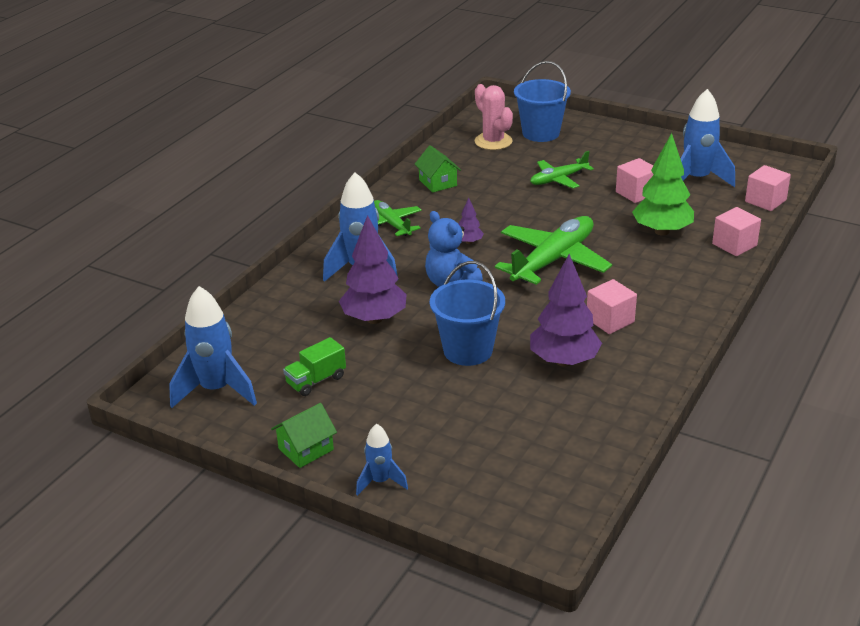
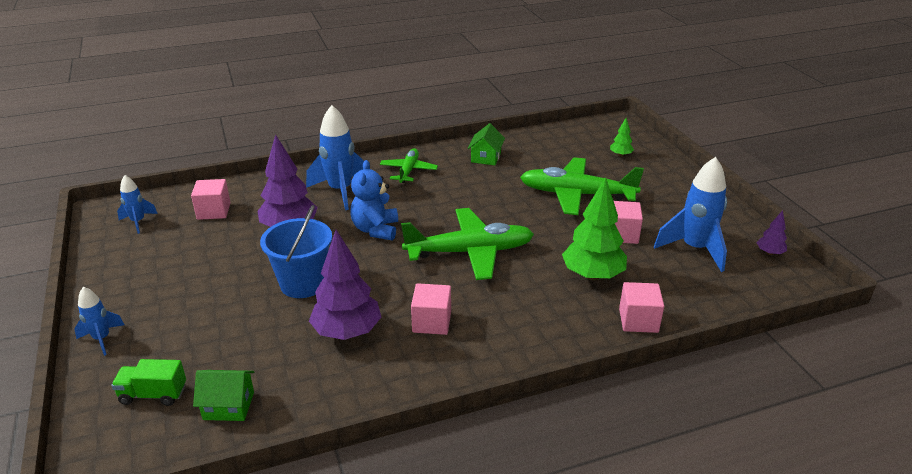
camera: 40 degrees right, 0 degrees up
(216, 390) = (138, 222): blue rocket -> blue rocket, size x0.55
(306, 449) = (109, 288): green house -> green house (228, 406)
(316, 381) = (191, 248): green truck -> green truck (153, 394)
(469, 242) = (435, 208): purple tree -> purple tree (769, 253)
(493, 141) = (574, 146): pink cactus -> none
(541, 133) = (620, 155): blue bucket -> green tree
(558, 179) = (577, 195): green plane -> green plane, size x1.75
(765, 201) = (732, 298): pink cube -> pink cube (213, 211)

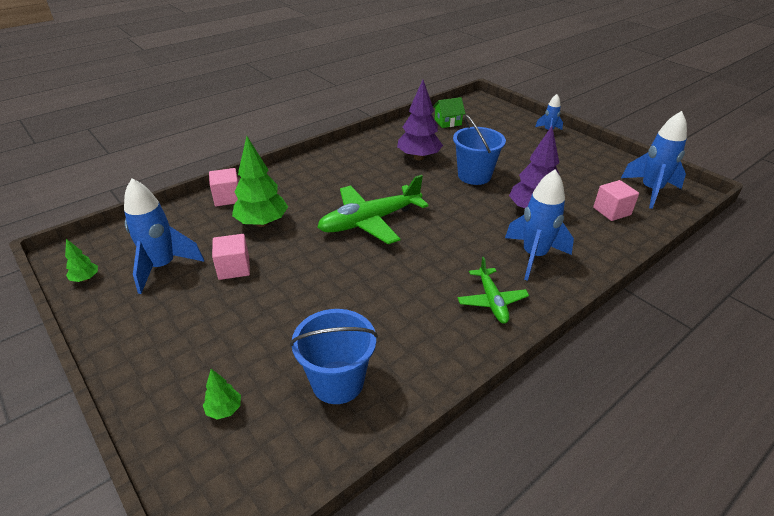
camera: 160 degrees right, 5 degrees up
(138, 222) = (650, 191): blue rocket -> blue rocket, size x1.83
(153, 394) = (488, 119): green truck -> none
(375, 230) = (462, 224): blue teddy bear -> none
(431, 322) = (370, 171): pink cube -> none
(486, 157) = (416, 350): green house -> none
(545, 153) = (337, 382): none -> blue bucket
(577, 195) = (284, 311): green plane -> none
(769, 253) = (85, 279): purple tree -> green tree

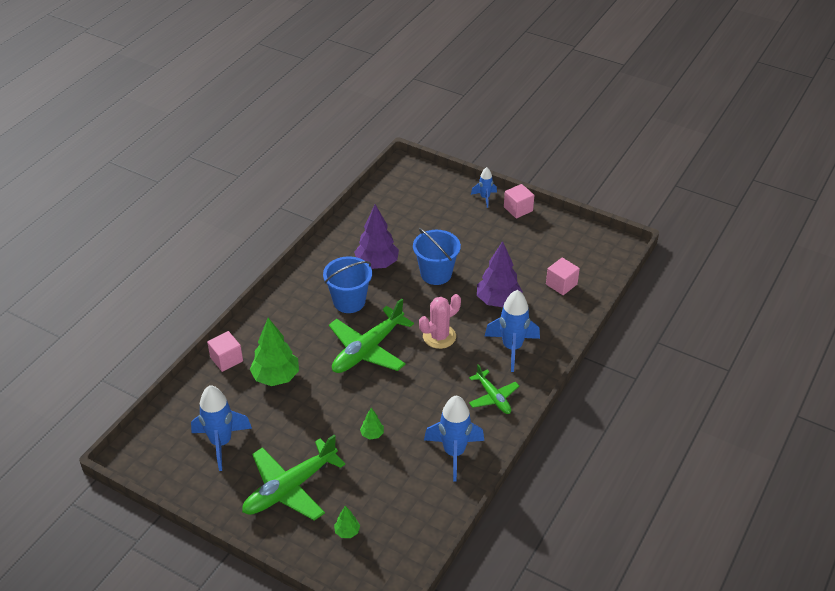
camera: 20 degrees left, 5 degrees up
(85, 279) = (165, 472): green tree -> green tree (372, 434)
(196, 334) = (290, 488): none -> green plane
(234, 268) = (281, 427): pink cube -> pink cube (518, 209)
(337, 382) = (412, 490): blue bucket -> blue bucket (349, 301)
(448, 122) = (385, 208): green house -> none
(453, 227) = (439, 336): none -> pink cactus
(650, 191) = (588, 252): blue rocket -> blue rocket (454, 453)

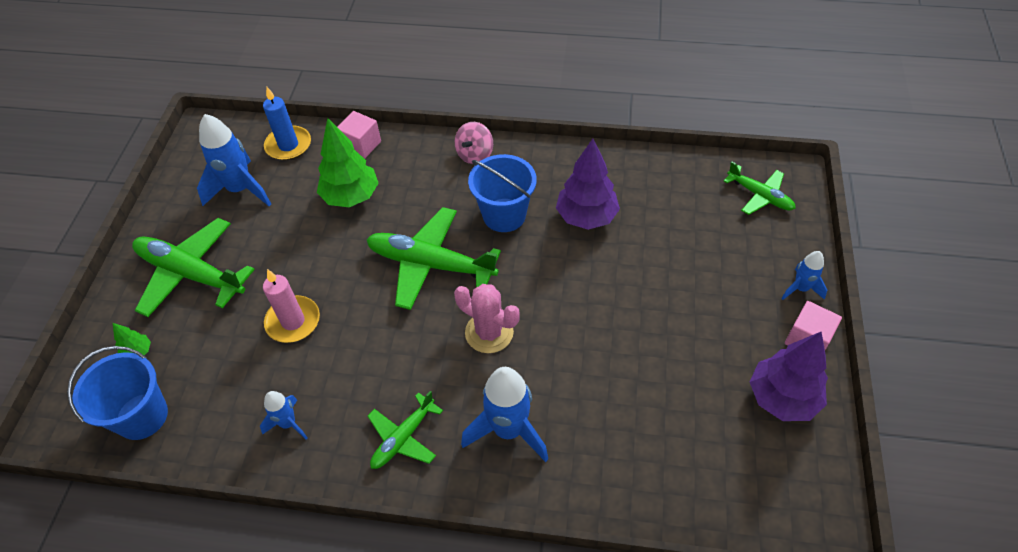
camera: 70 degrees right, 10 degrees up
(193, 403) = (288, 145): none -> blue candle
(283, 300) = (475, 154): none -> pink spinning top
(372, 434) = (293, 321): green tree -> pink candle
(410, 186) = (759, 196): none -> green plane
(436, 274) = (605, 286): blue bucket -> blue bucket (142, 416)
(454, 453) = (288, 423): blue rocket -> blue rocket, size x0.55
(498, 301) = (594, 380): purple tree -> purple tree (782, 398)
(561, 284) = (678, 455): pink cube -> none

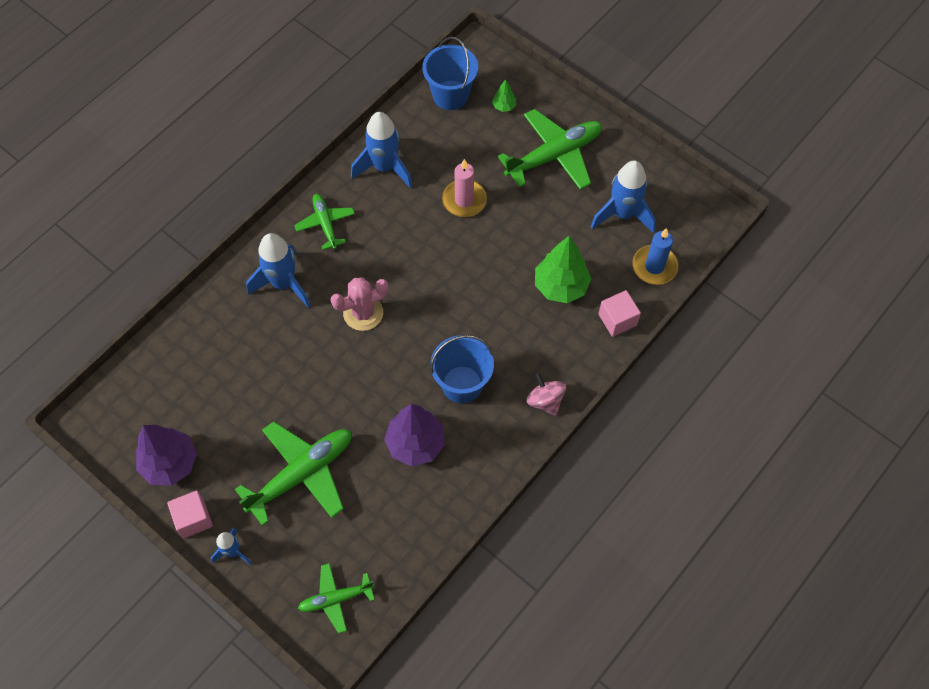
camera: 120 degrees right, 10 degrees up
(288, 423) = (385, 167): blue rocket -> blue rocket, size x1.83
(431, 265) = (450, 307): green plane -> green plane (301, 474)

